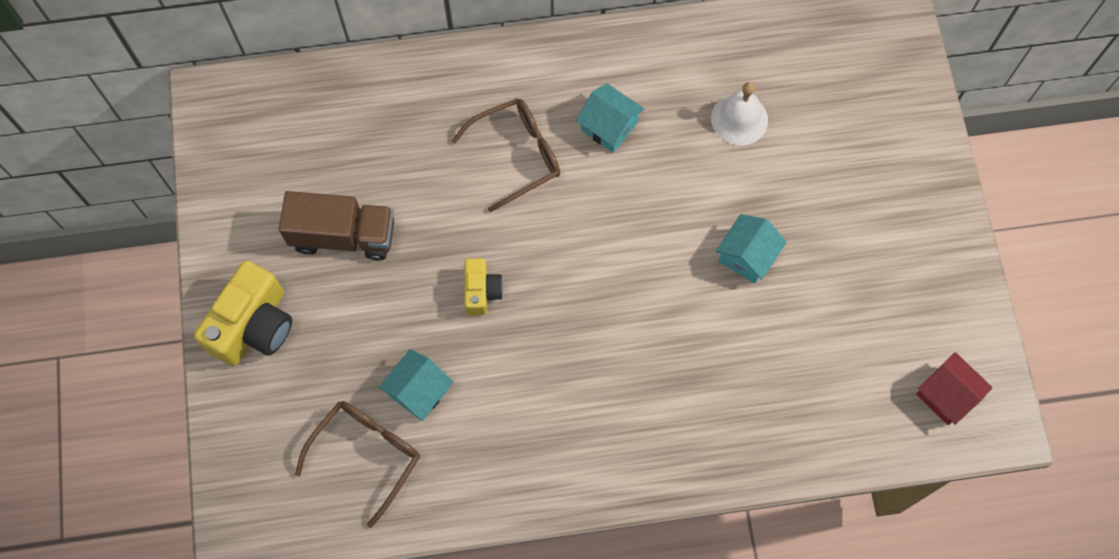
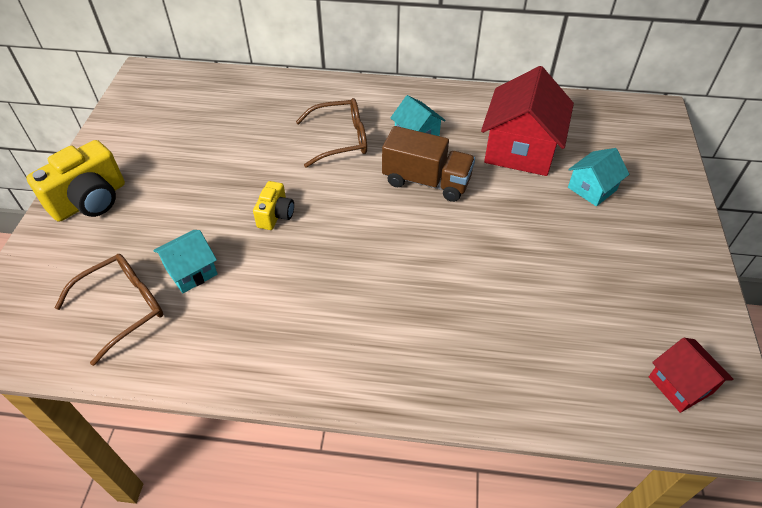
camera: 15 degrees right, 20 degrees down
(343, 235) = (189, 160): brown truck -> brown truck (426, 181)
(739, 119) = (520, 150): white bell -> red house
(747, 256) = (505, 236): turquoise house -> turquoise house (592, 189)

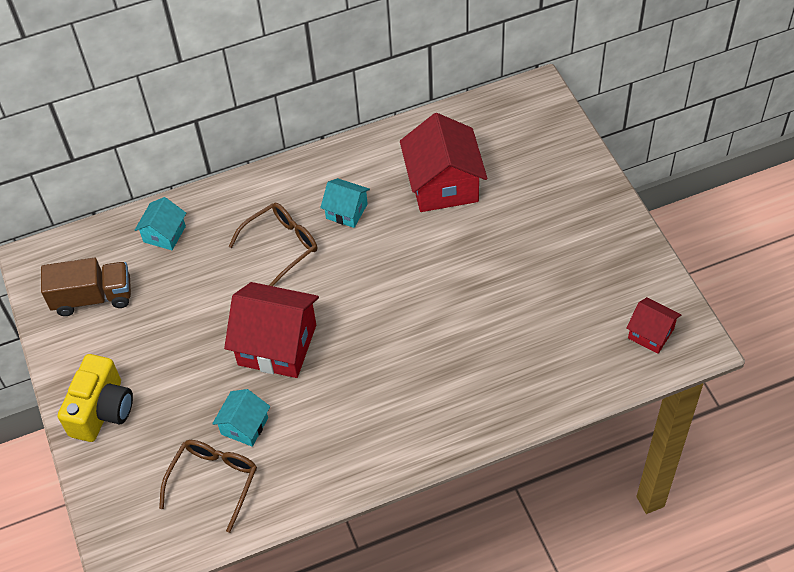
camera: 25 degrees left, 5 degrees up
(276, 215) = (277, 345): yellow camera -> red house
(426, 181) = (382, 253): brown truck -> brown truck (93, 297)
(592, 189) = (520, 197): turquoise house -> turquoise house (164, 234)

